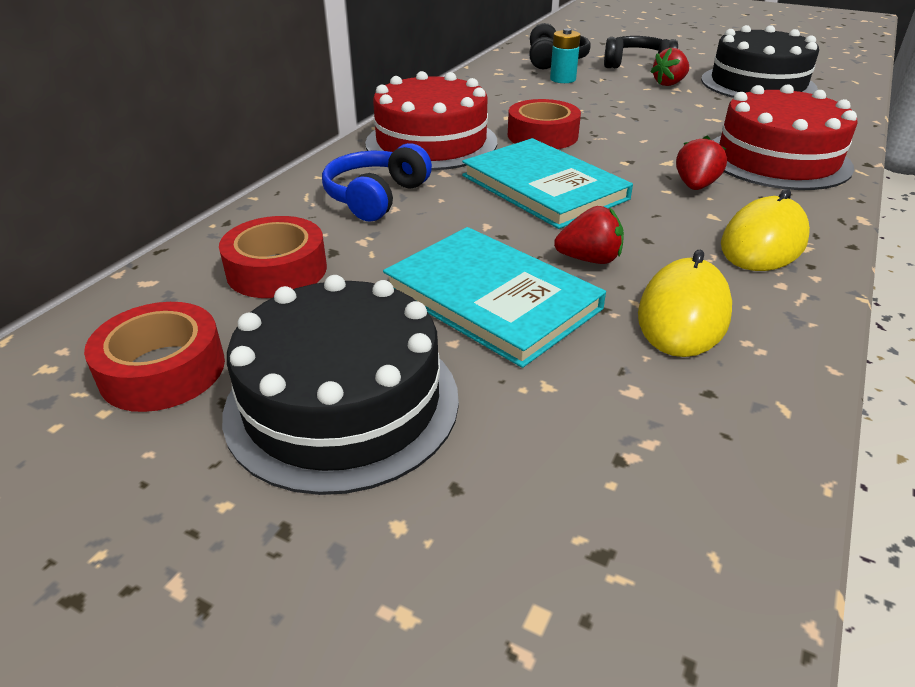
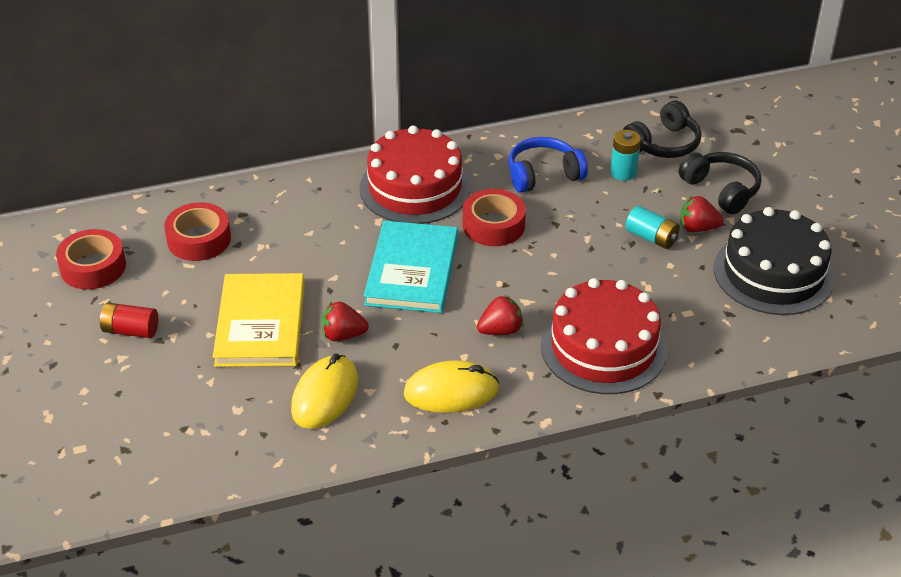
camera: 45 degrees right, 5 degrees up
(342, 403) = (131, 330): black cake -> red battery
(375, 197) = (312, 217): blue headphones -> blue headphones (543, 175)
(491, 298) = (260, 323): turquoise book -> yellow book
(589, 259) = (343, 335): red strawberry -> red strawberry turned 135 degrees clockwise
(656, 98) = (651, 237): none -> turquoise battery
(683, 314) = (325, 395): yellow mouse -> yellow mouse turned 45 degrees counterclockwise

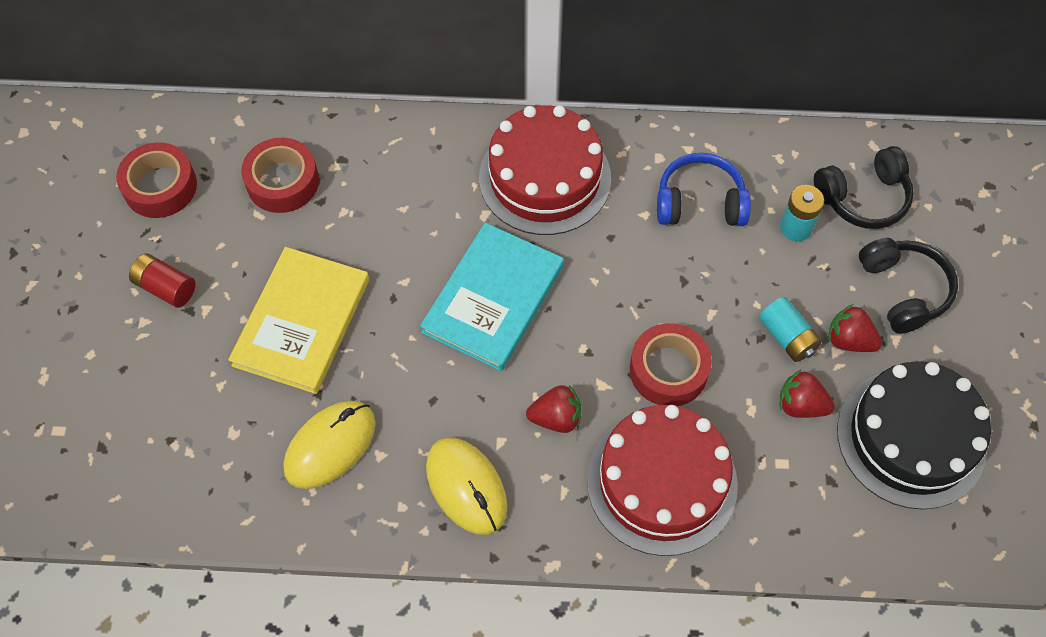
camera: 20 degrees right, 20 degrees up
(343, 335) = (382, 367): red strawberry -> red strawberry (800, 405)
(451, 392) = (466, 487): yellow mouse -> yellow mouse turned 45 degrees clockwise
(493, 225) = (611, 261): red tape -> red tape (668, 370)

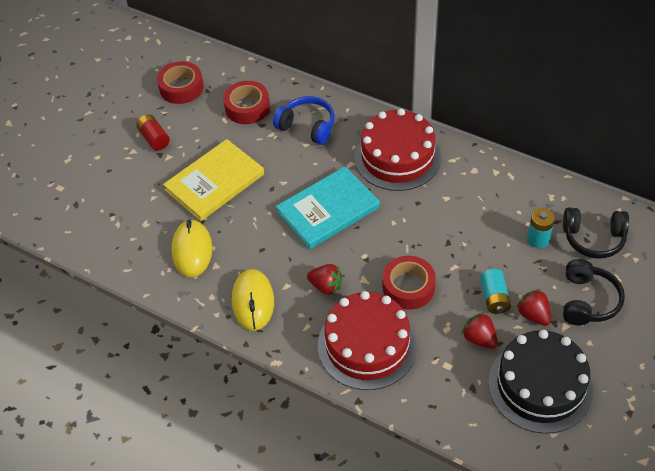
camera: 30 degrees right, 10 degrees down
(330, 446) = (192, 250): yellow mouse -> yellow mouse turned 75 degrees counterclockwise
(700, 202) = (484, 203): blue headphones -> blue headphones (307, 126)

